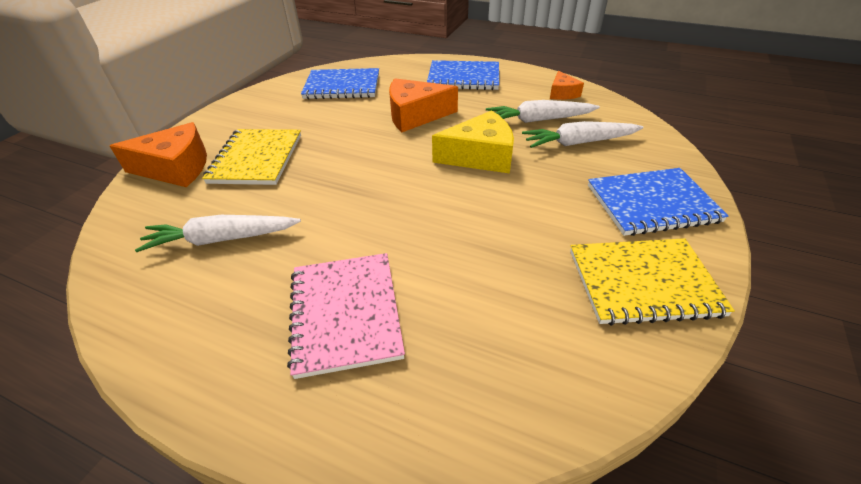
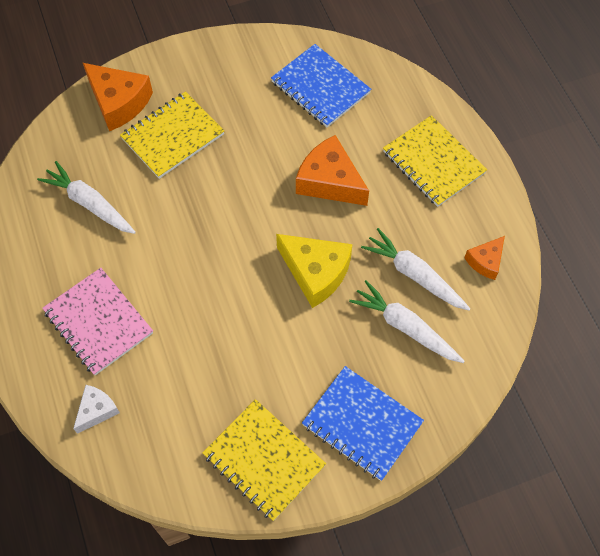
camera: 45 degrees right, 20 degrees up
(346, 313) = (98, 322): pink notebook -> pink notebook turned 75 degrees counterclockwise
(448, 389) = (97, 410): none -> white cheese
(463, 78) = (433, 162): blue notebook -> yellow notebook

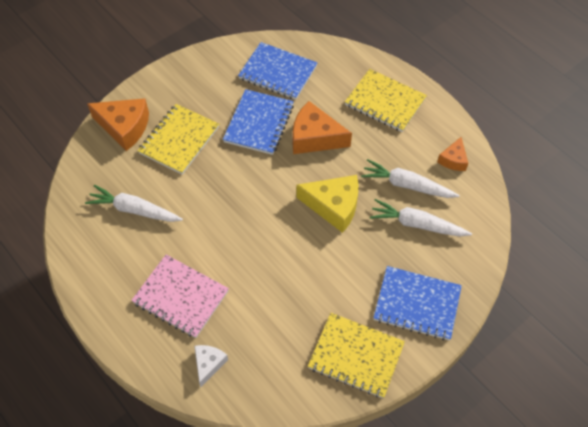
camera: 20 degrees left, 5 degrees down
(272, 144) = (259, 123): none -> blue notebook

